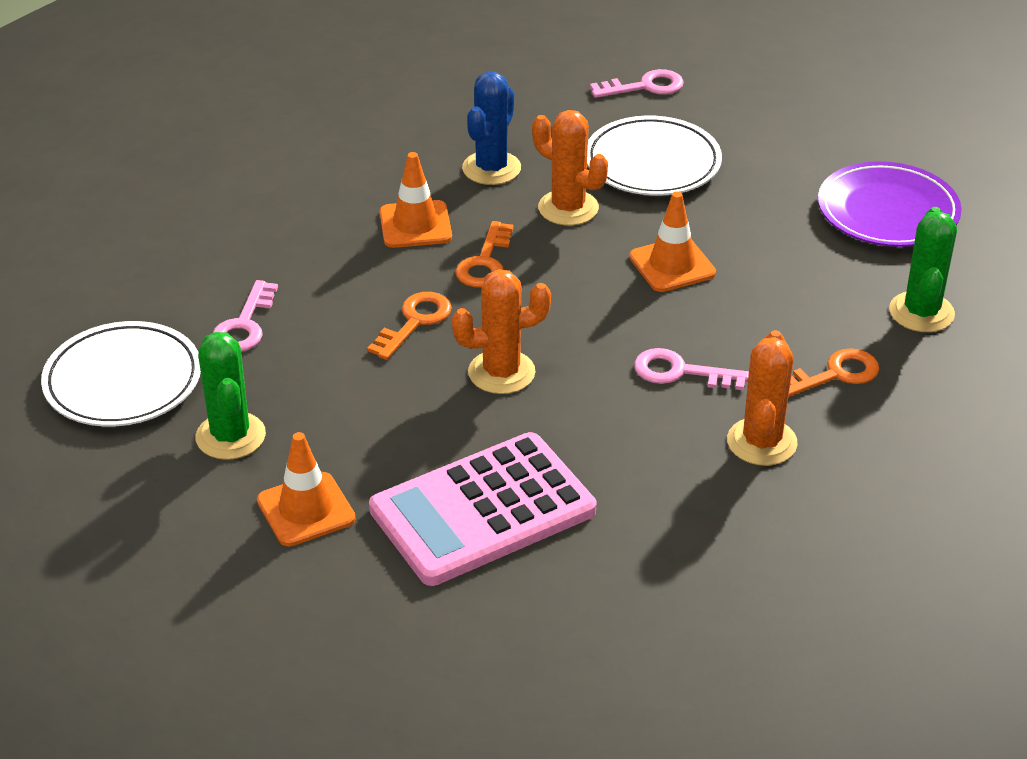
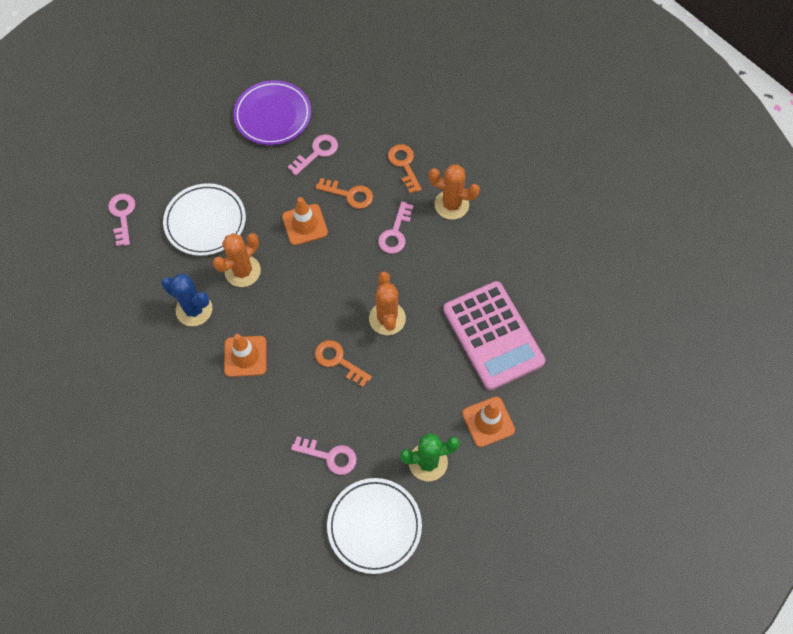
camera: 85 degrees left, 25 degrees up
(485, 262) = (288, 320): orange key -> orange key (349, 194)
(826, 267) = (317, 153): none -> pink key
(921, 312) = (360, 118): green cactus -> none

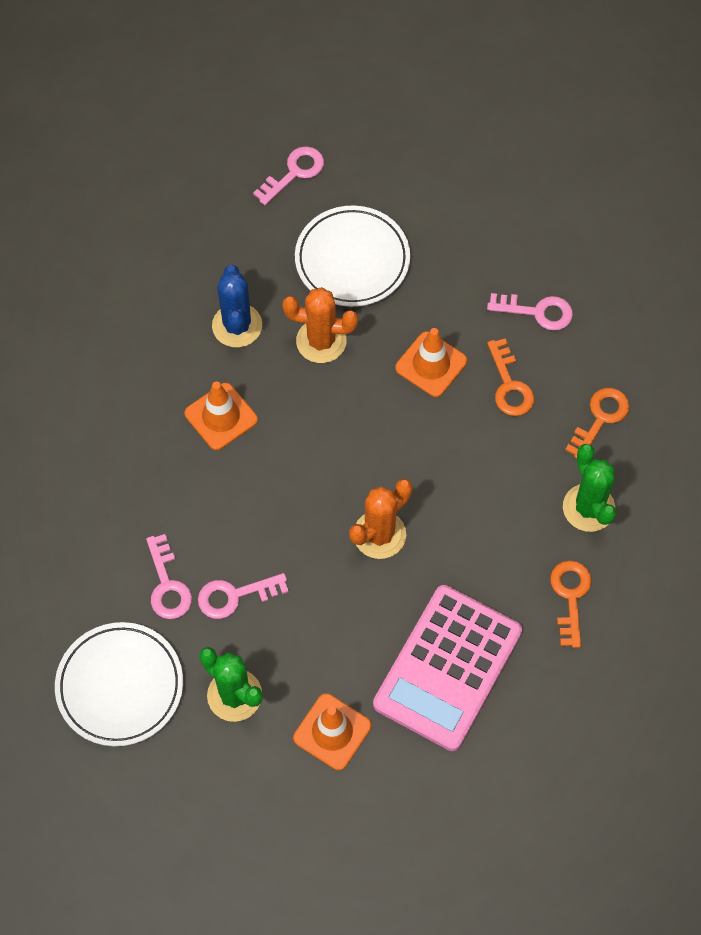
camera: 55 degrees right, 0 degrees up
(273, 115) = (548, 230): purple plate -> none
(338, 361) = (287, 517): orange key -> orange key (570, 597)
(395, 233) = (499, 469): pink key -> pink key (235, 596)
(451, 204) = (588, 508): orange cactus -> green cactus

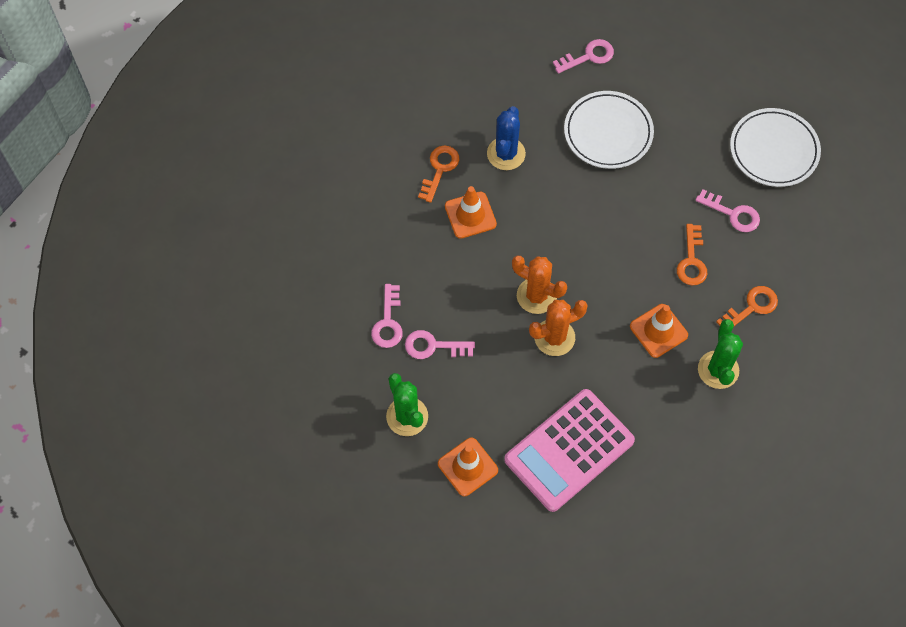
camera: 20 degrees right, 0 degrees up
(120, 686) = (328, 382): white plate -> white plate (774, 150)
(321, 341) = (563, 184): orange cactus -> orange cactus (536, 296)
(431, 364) = (638, 227): orange traffic cone -> orange traffic cone (658, 331)
(570, 597) = (680, 430): orange key -> orange key (439, 169)

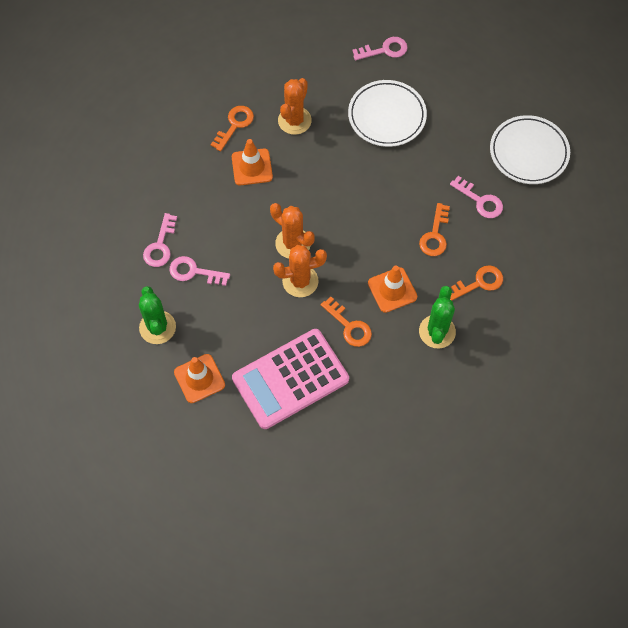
camera: 10 degrees right, 0 degrees up
(506, 154) = (294, 120): blue cactus -> orange cactus
(620, 379) = (349, 326): none -> orange key

